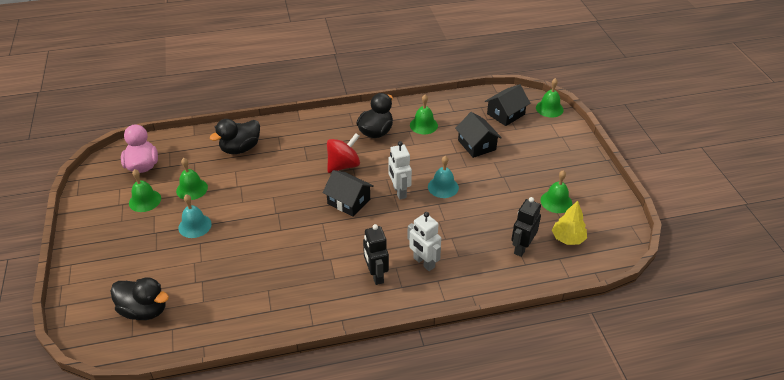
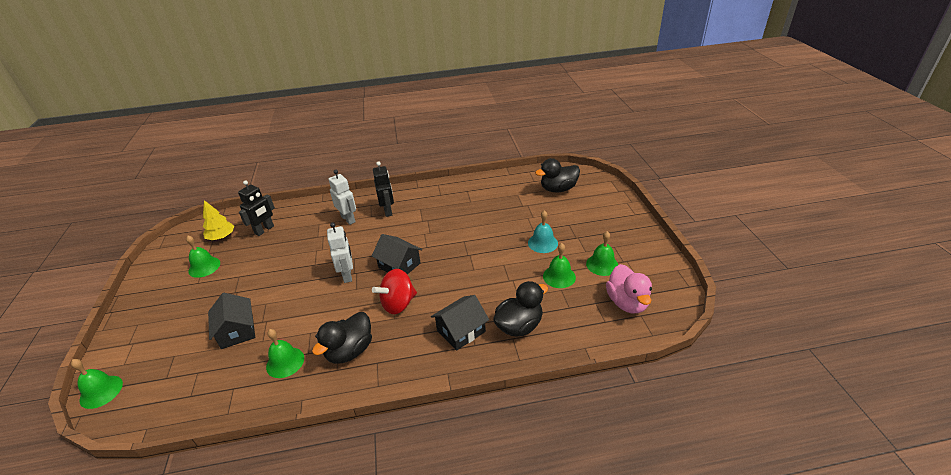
camera: 175 degrees left, 5 degrees down
(144, 310) = (558, 189): black duck -> black duck turned 45 degrees counterclockwise
(443, 187) = (302, 280): turquoise bell -> none
(505, 114) = (167, 381): black house -> black house (461, 331)

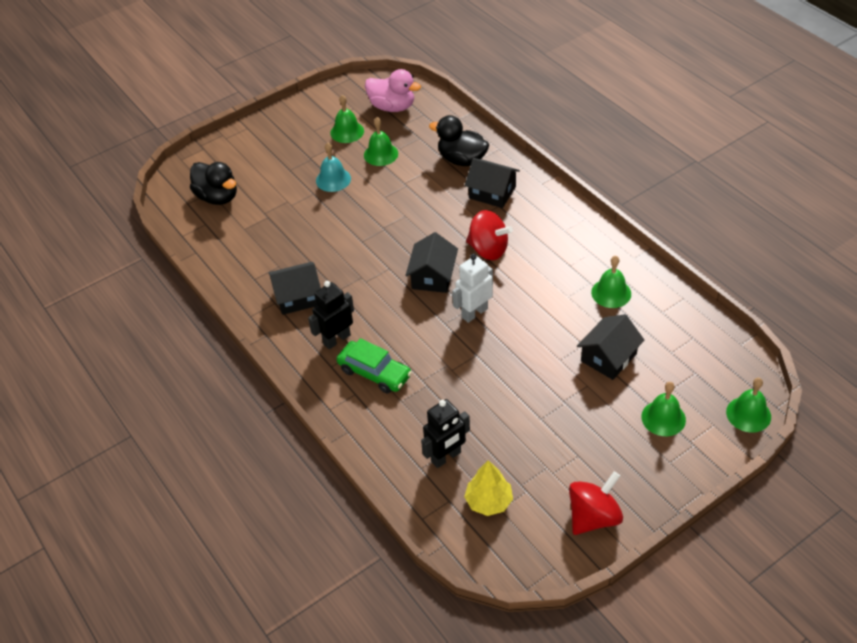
camera: 115 degrees left, 10 degrees up
(159, 273) = (593, 517): none -> red spinning top
(204, 267) = (551, 472): green bell -> green bell (663, 418)
(264, 230) = (446, 457): black robot -> black robot turned 135 degrees clockwise
(348, 219) = (374, 373): white robot -> green car
(350, 351) = (566, 254): black duck -> none
(436, 203) = (298, 297): none -> black house
(627, 303) = (392, 107): pink duck -> pink duck turned 60 degrees clockwise

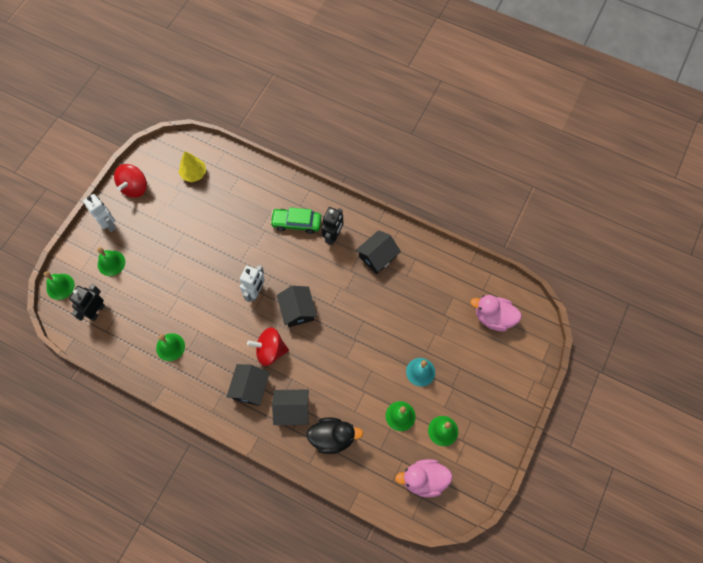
camera: 150 degrees right, 20 degrees up
(217, 197) = (493, 317): black duck -> pink duck
(446, 457) = (228, 188): black robot -> black robot (96, 311)
(608, 357) = (156, 293): black house -> black house (250, 388)
(652, 475) = (109, 224): none -> white robot

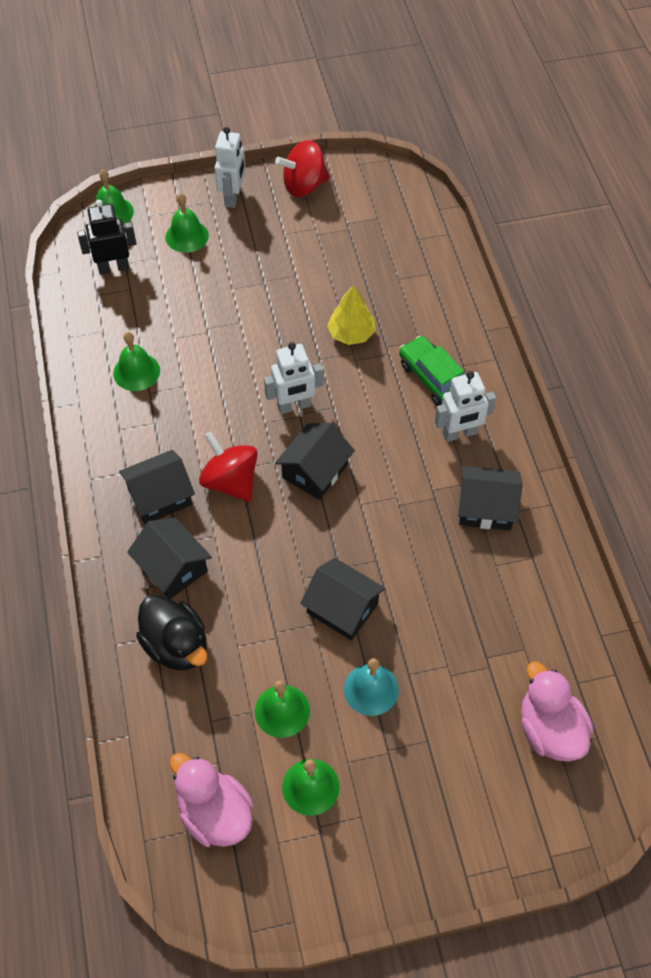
camera: 50 degrees right, 10 degrees down
(194, 173) = (384, 226): yellow tree -> yellow tree (351, 334)
(333, 236) = (459, 434): black robot -> white robot
(374, 353) = (342, 608): none -> black house

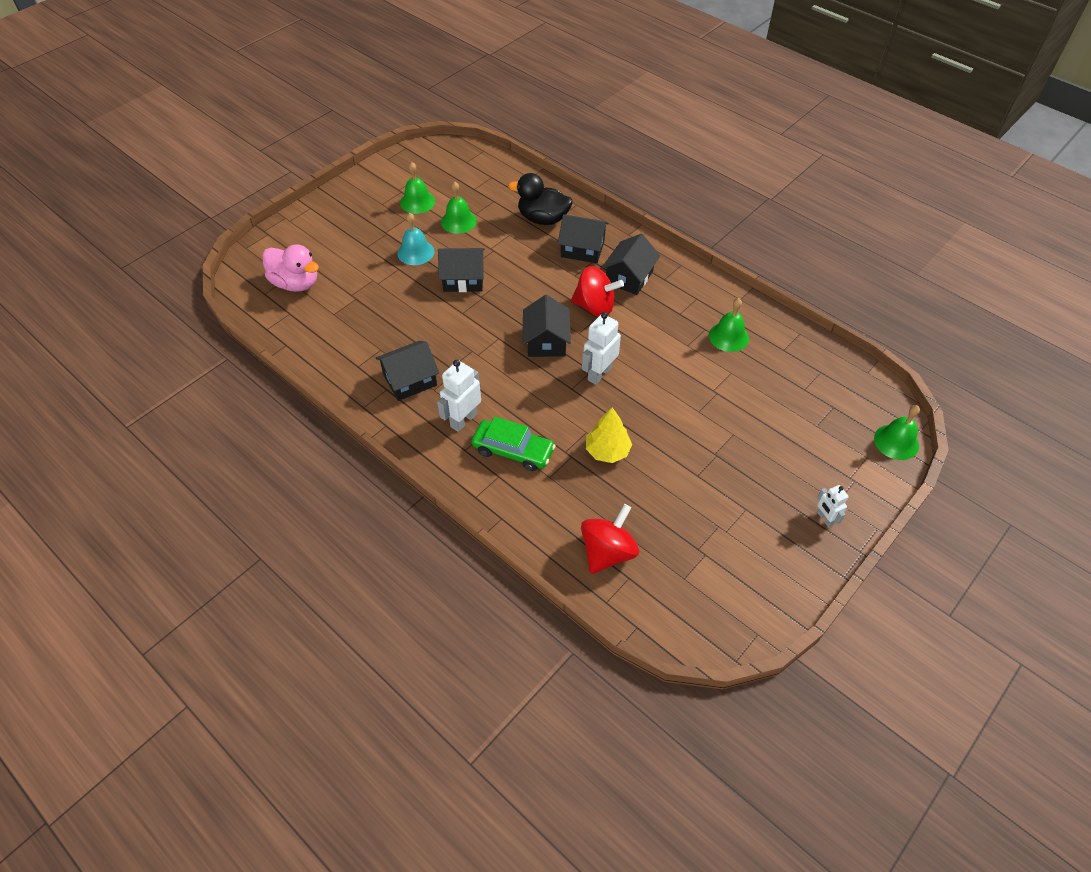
camera: 145 degrees right, 5 degrees down
(113, 267) = (836, 398): black robot -> none
(187, 236) = (817, 457): green bell -> none
(215, 813) = (458, 172): pink duck -> none
(233, 197) = (825, 518): white robot -> white robot, size x0.60
(304, 186) = (780, 571): red spinning top -> red spinning top (607, 552)

